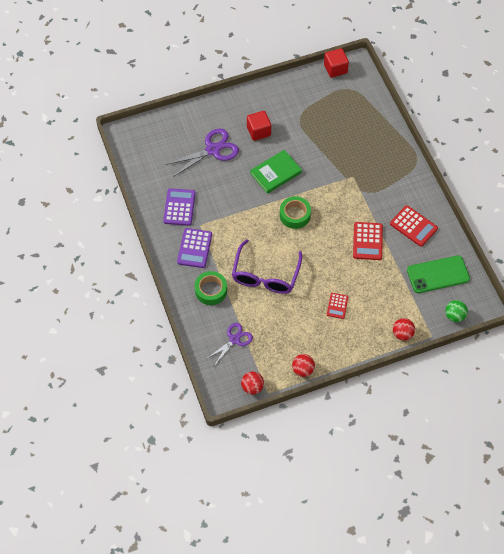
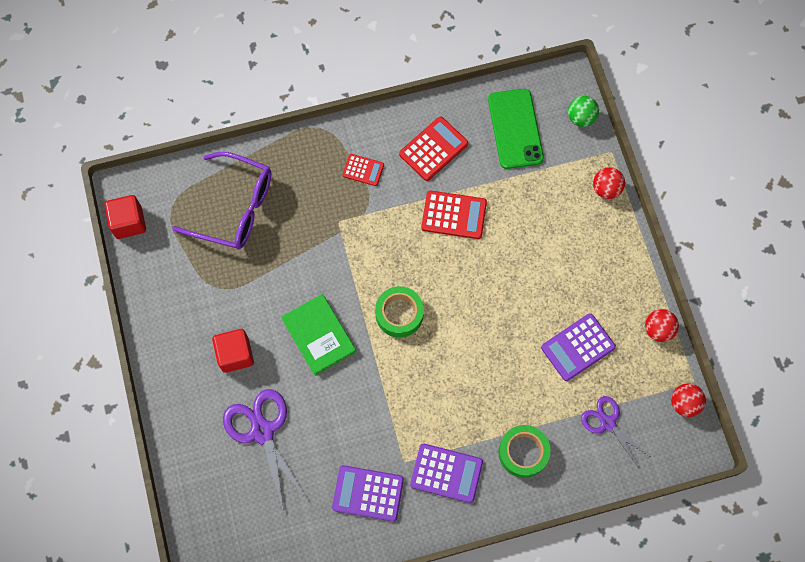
camera: 85 degrees left, 10 degrees up
(265, 275) = (502, 368): purple glasses -> purple glasses (235, 208)
(284, 320) = (578, 347): none -> purple calculator
(337, 306) = (558, 270): red calculator -> red calculator (363, 170)

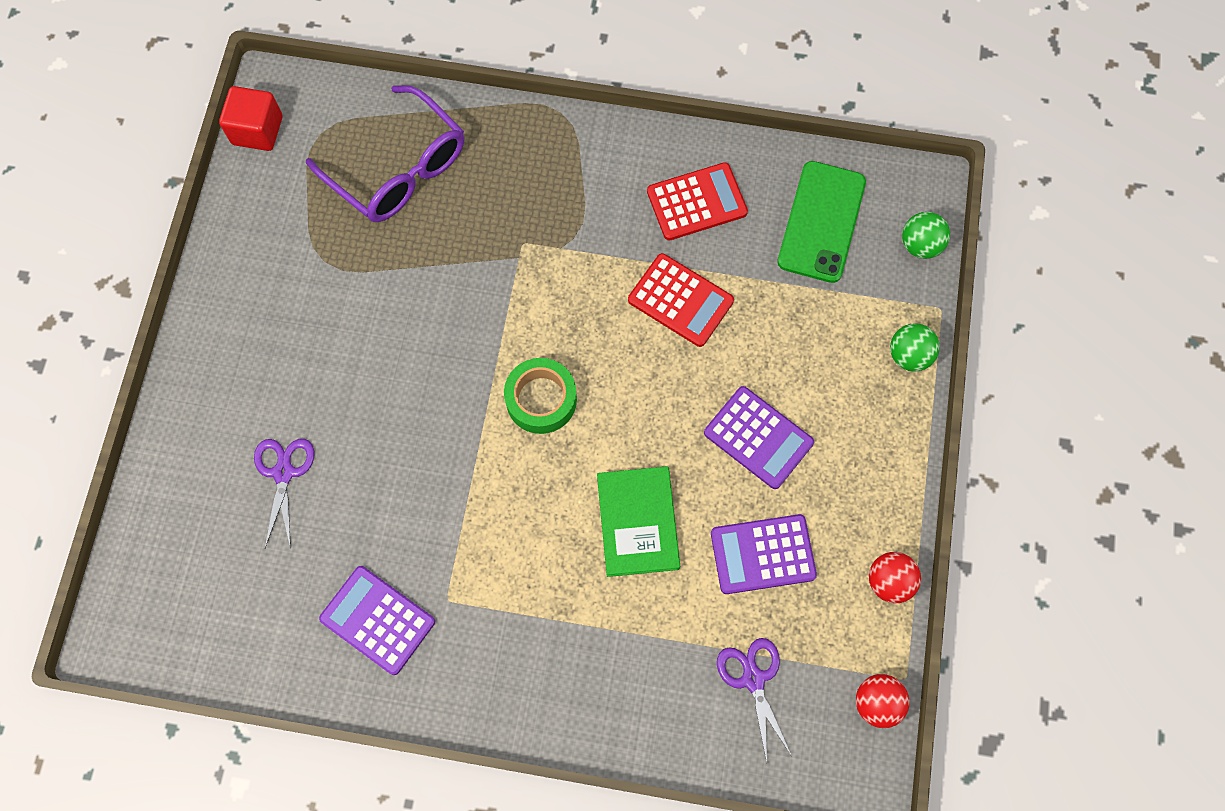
camera: 25 degrees right, 0 degrees up
(235, 354) = (301, 356): red cube -> none
(262, 431) = (283, 473): purple scissors -> purple scissors, size x0.63
(319, 335) = (421, 380): green book -> green book (638, 522)
(363, 170) = (589, 190): red calculator -> none
(446, 473) = (495, 643): purple calculator -> purple calculator (758, 438)
(523, 452) = (614, 664): green tape -> none
(606, 189) = (909, 355): red ball -> green ball

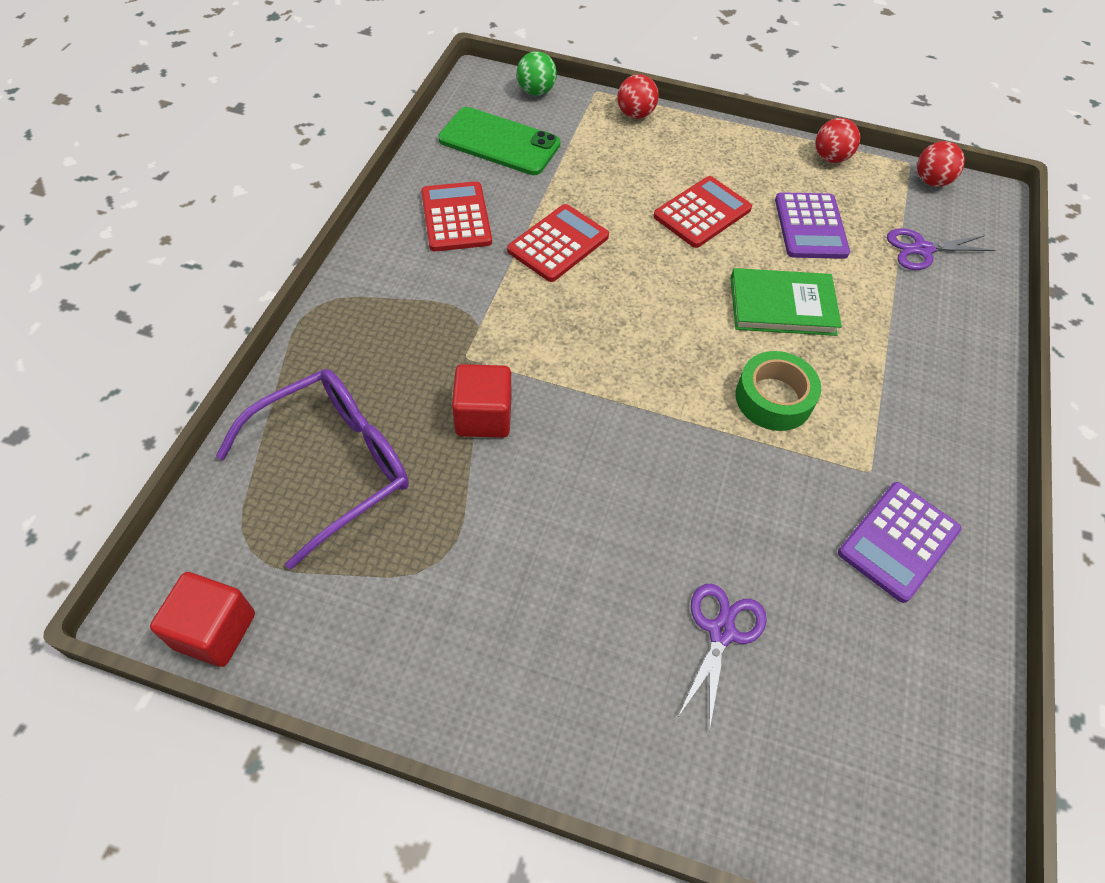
camera: 85 degrees left, 15 degrees down
(283, 473) = (721, 632): purple scissors -> purple scissors turned 105 degrees clockwise
(461, 269) = (483, 416): none -> red cube
(541, 399) = (649, 363): green tape -> green tape (773, 398)
(758, 438) = (702, 213): purple calculator -> red calculator
(909, 355) = (635, 114): green ball -> red ball

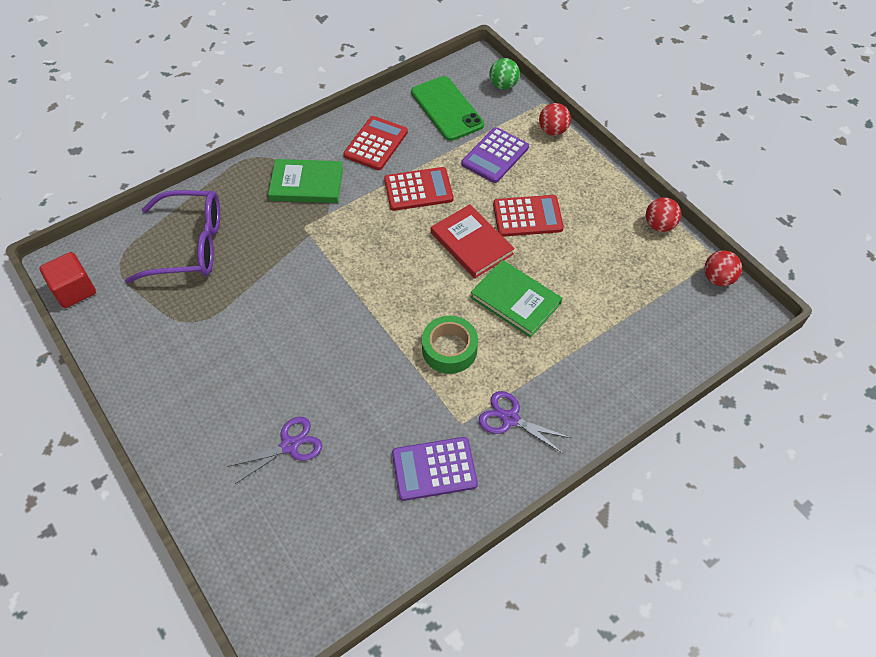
camera: 40 degrees right, 0 degrees up
(417, 305) = (306, 184): none -> green book
(483, 416) = (282, 264): red cube -> none
(676, 271) = (471, 243): none -> red book
(810, 227) = (591, 262): purple calculator -> purple calculator (495, 156)
(922, 250) = (654, 319): purple scissors -> purple scissors (510, 419)

